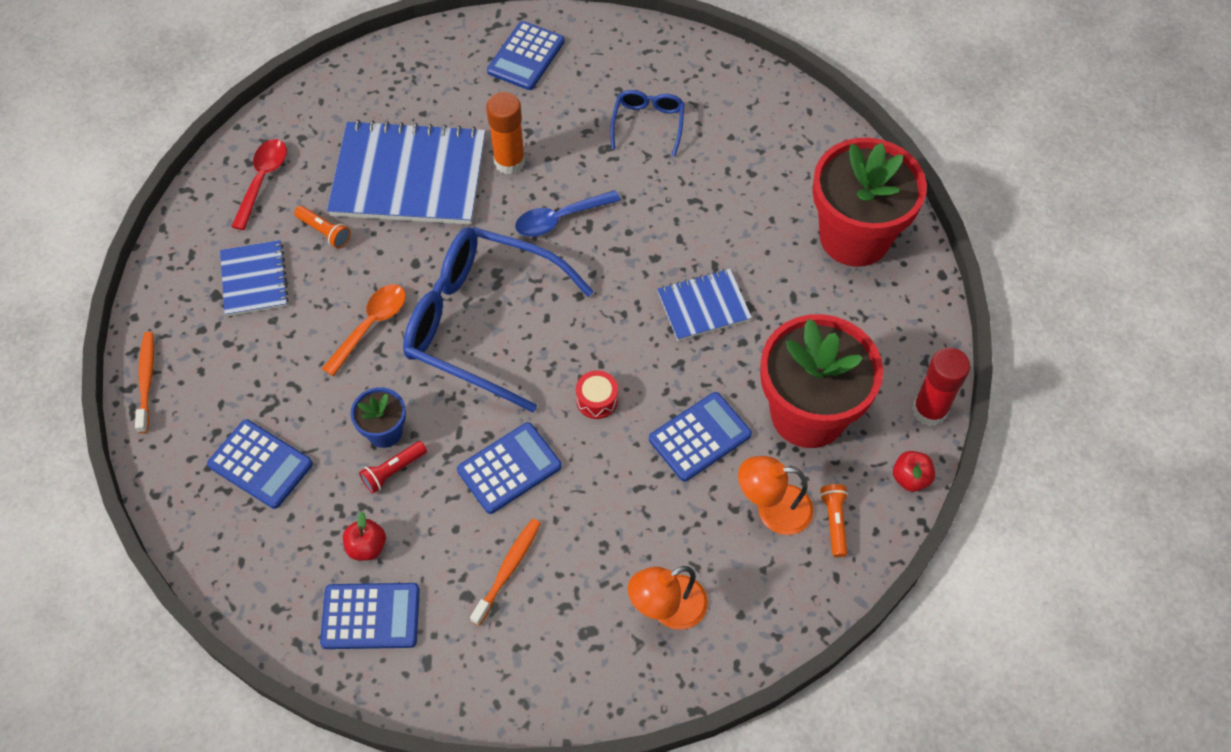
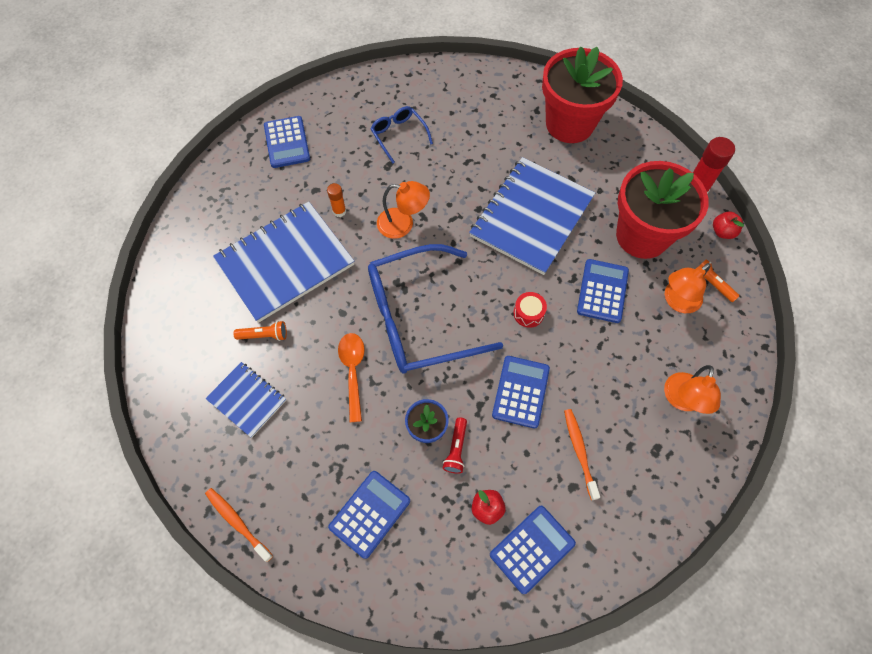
camera: 40 degrees left, 5 degrees up
(260, 464) = (370, 514): blue calculator -> blue calculator turned 45 degrees counterclockwise
(262, 180) = (188, 332): red spoon -> none
(509, 162) = (339, 211): orange glue stick -> orange glue stick, size x0.57
(560, 219) = (403, 224): blue spoon -> orange lamp
(703, 306) = (531, 217): blue notebook -> blue notebook, size x1.92

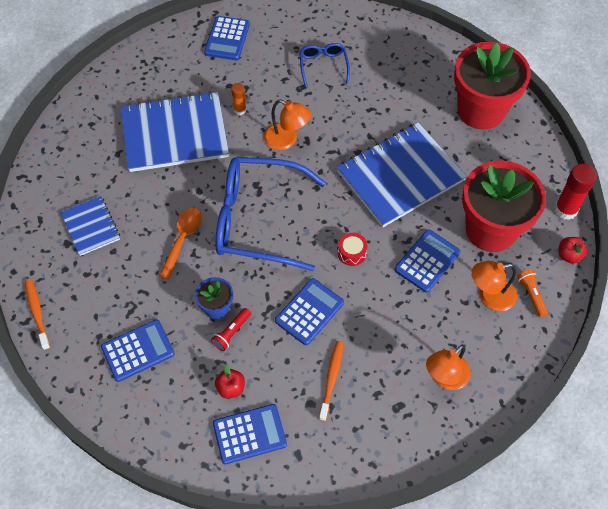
camera: 25 degrees right, 5 degrees down
(264, 335) = (129, 183): orange flashlight -> none

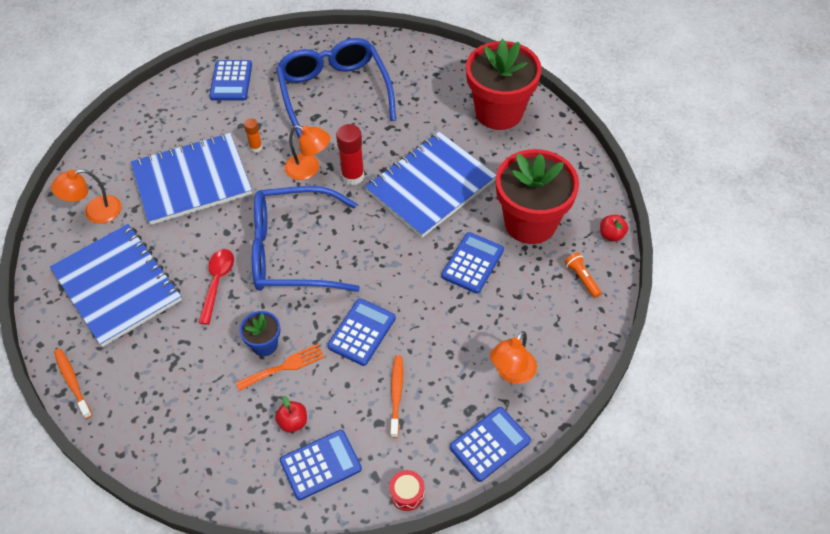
camera: 10 degrees left, 5 degrees down
(91, 226) = (117, 286): blue notebook -> blue notebook, size x1.92
(138, 351) = (188, 402): blue calculator -> blue calculator (490, 444)
(182, 239) = (217, 282): orange spoon -> red spoon
(231, 333) = (284, 366): red flashlight -> orange fork
(323, 66) = (334, 93): blue glasses -> blue glasses, size x2.15
(352, 253) = (395, 267): red drum -> red drum (407, 493)
(489, 296) = (541, 286): orange lamp -> orange lamp (95, 212)
(565, 210) = (599, 192): red glue stick -> red glue stick (353, 176)

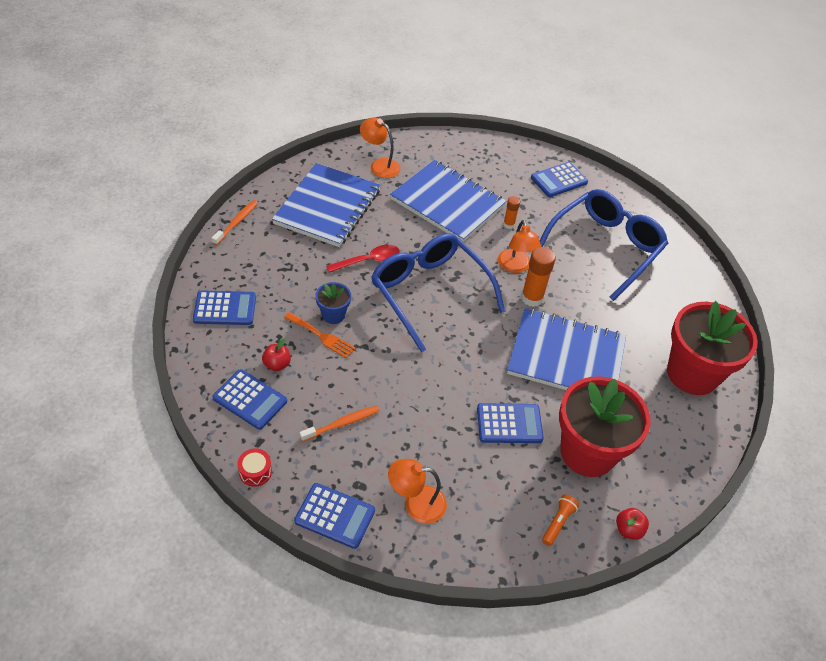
camera: 55 degrees right, 5 degrees down
(353, 176) = (532, 298): red glue stick -> orange glue stick
(362, 332) = (385, 373): blue calculator -> blue calculator (225, 308)

